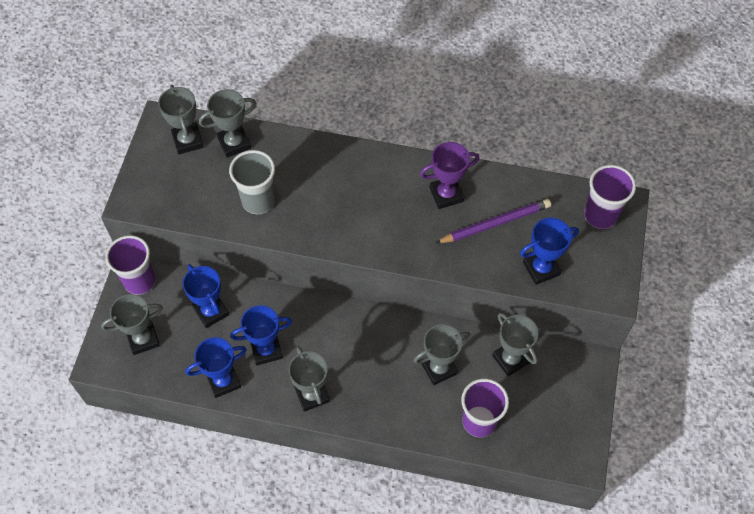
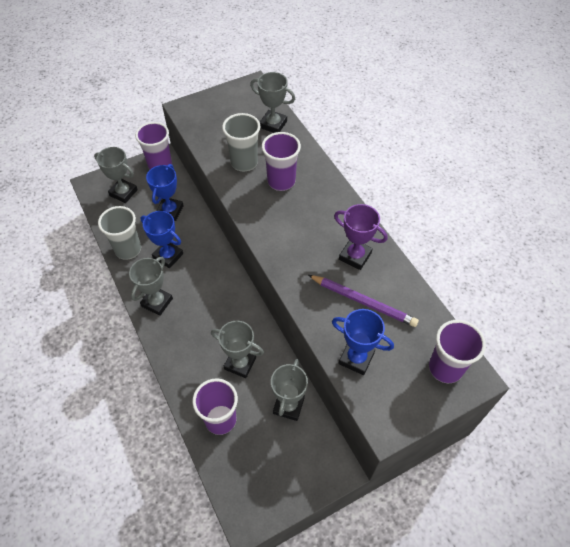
camera: 50 degrees right, 5 degrees down
(188, 141) = (252, 104): grey trophy -> none
(223, 381) = (128, 249): blue trophy -> grey cup
(311, 188) = (281, 181): none -> purple cup

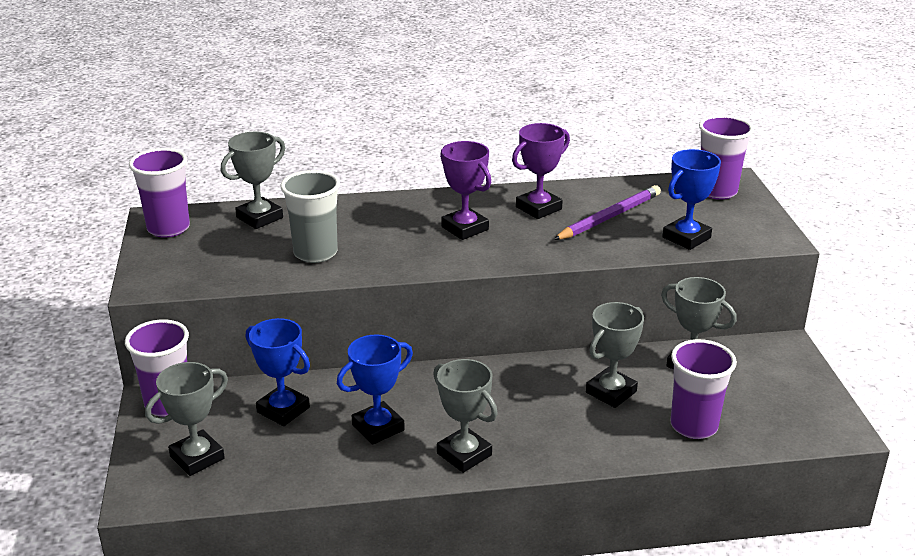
camera: 70 degrees left, 25 degrees down
(128, 249) = (334, 471): grey cup -> none
(281, 181) = (376, 232): purple cup -> purple cup (168, 228)
(307, 223) = (465, 228): none -> purple trophy

